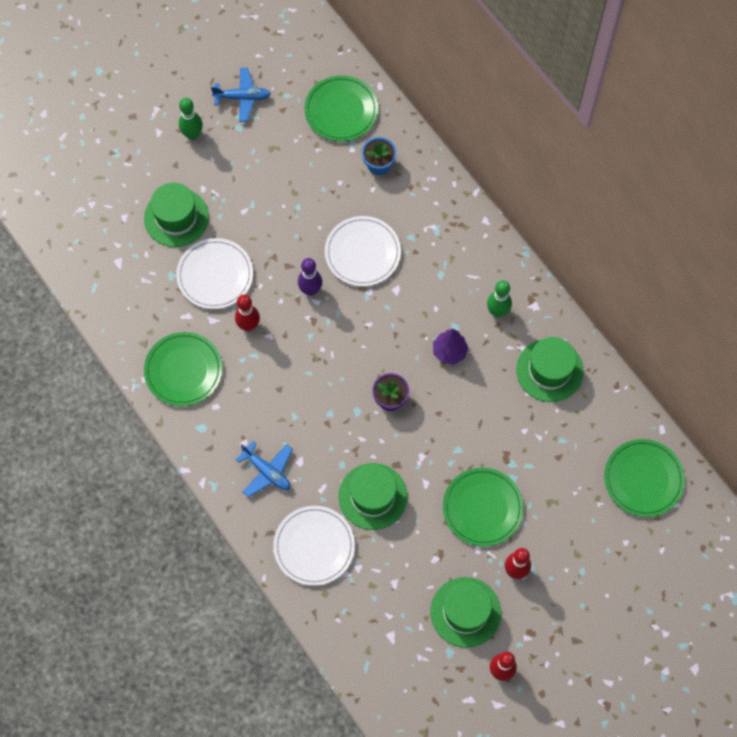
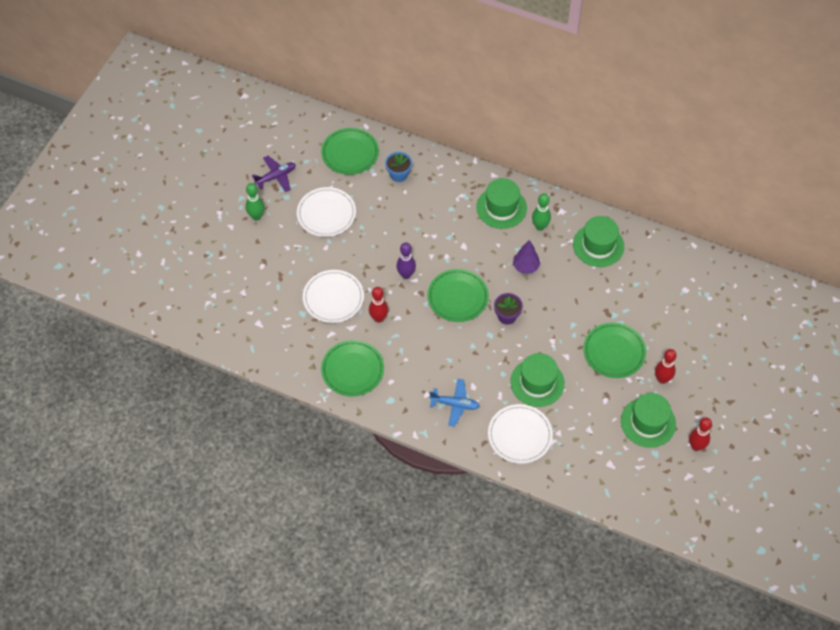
camera: 30 degrees left, 10 degrees down
(176, 217) = (280, 274): green hat -> green hat (501, 207)
(242, 97) = (276, 177): blue plane -> purple plane
(362, 253) = (425, 234): white plate -> white plate (326, 214)
(643, 479) = (703, 280): green plate -> green plate (458, 297)

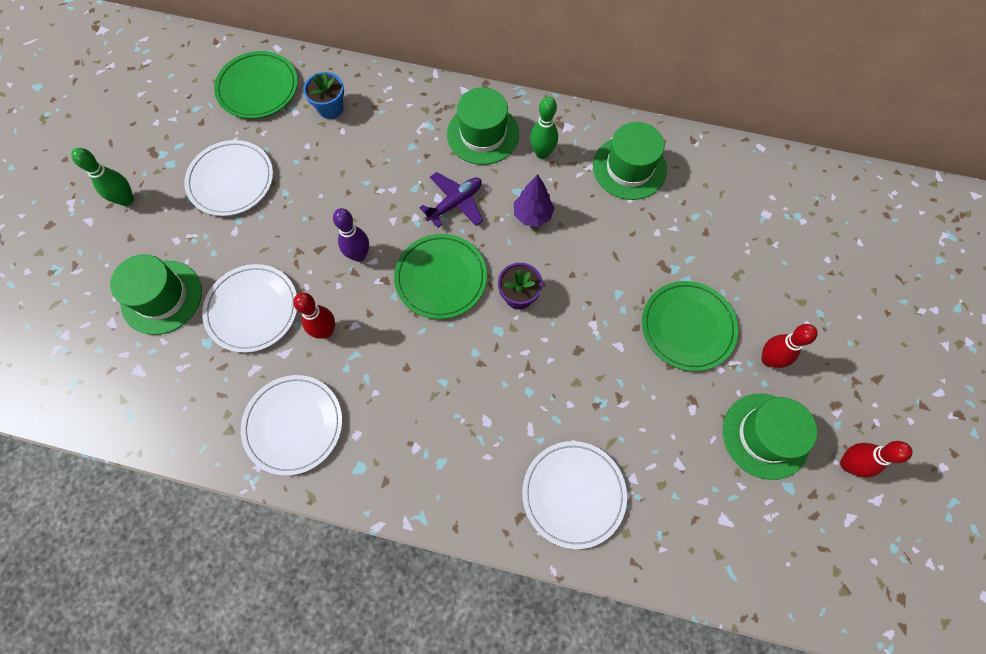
camera: 10 degrees left, 10 degrees up
(276, 177) = (153, 137): purple plane -> purple plane (455, 203)
(352, 370) = (293, 425): green plate -> white plate
(455, 404) = (463, 457): blue plane -> none
(537, 382) = (583, 397): green hat -> green hat (162, 297)

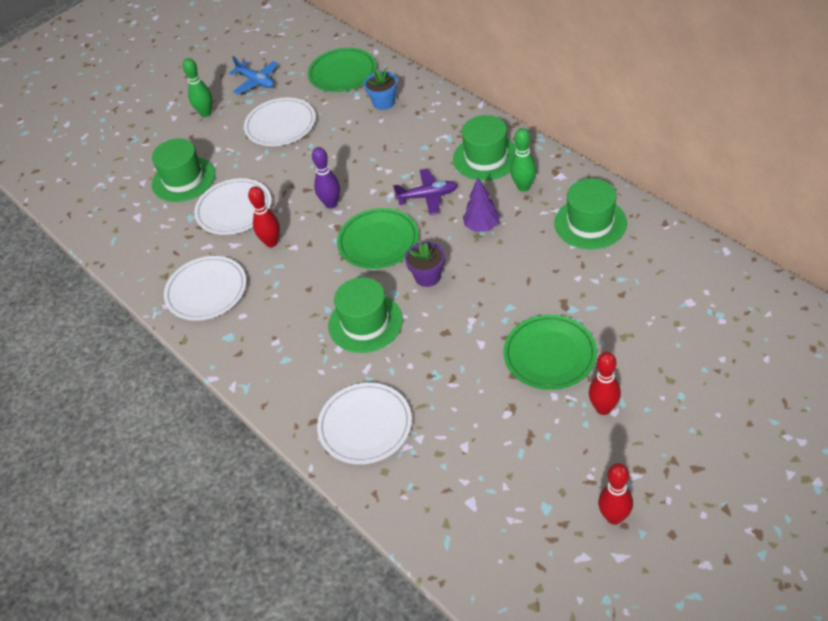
camera: 40 degrees right, 20 degrees down
(161, 135) = (256, 82): none -> blue plane
(765, 436) = (555, 461): green hat -> green hat (365, 323)

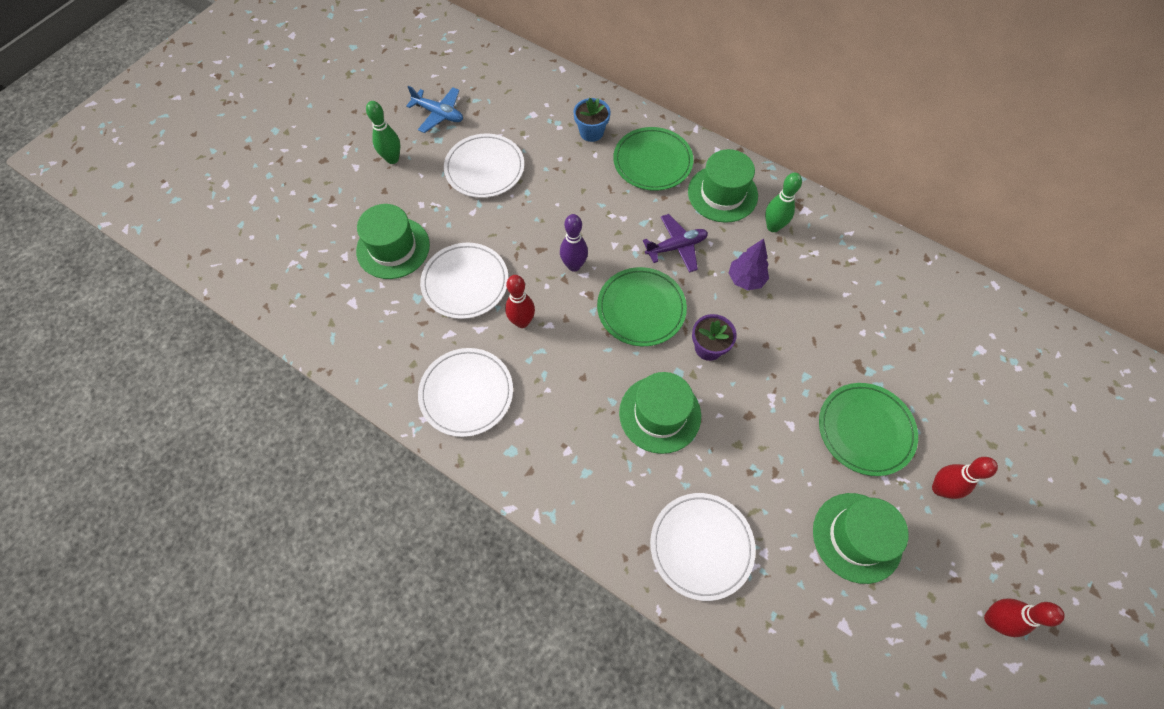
camera: 20 degrees left, 15 degrees up
(342, 73) = (534, 98): green plate -> green plate (652, 161)
(590, 223) = (854, 265): green hat -> green hat (857, 537)

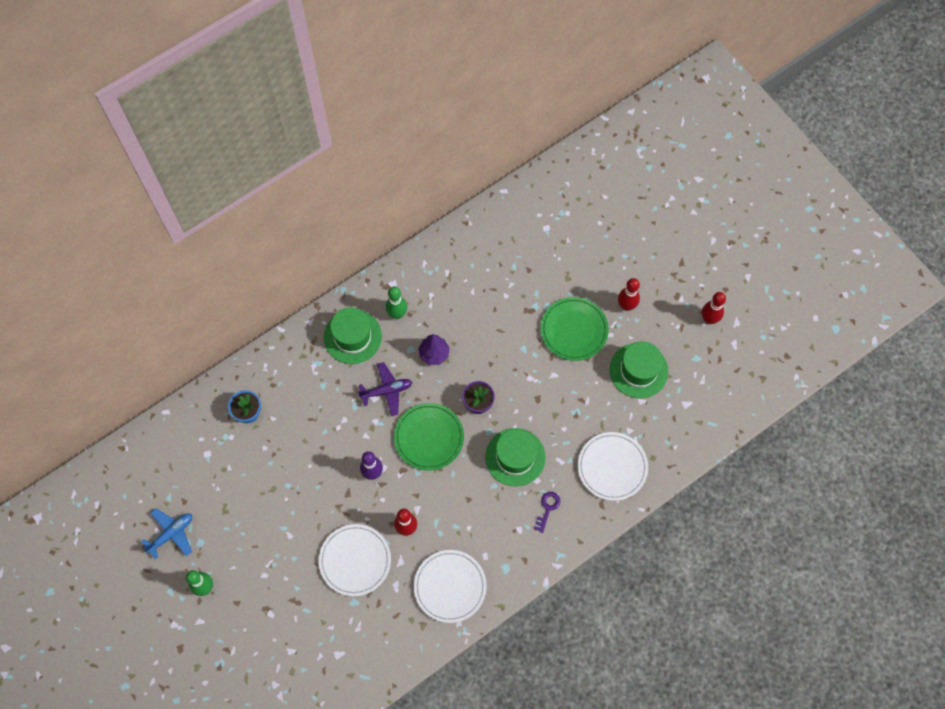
camera: 70 degrees left, 5 degrees up
(393, 248) = (299, 609): green hat -> none
(484, 168) = (249, 512): white plate -> none
(608, 477) = (547, 508): none -> purple key
(652, 161) = (299, 376): green plate -> none
(676, 247) = (386, 391): purple plane -> purple plane turned 75 degrees clockwise

